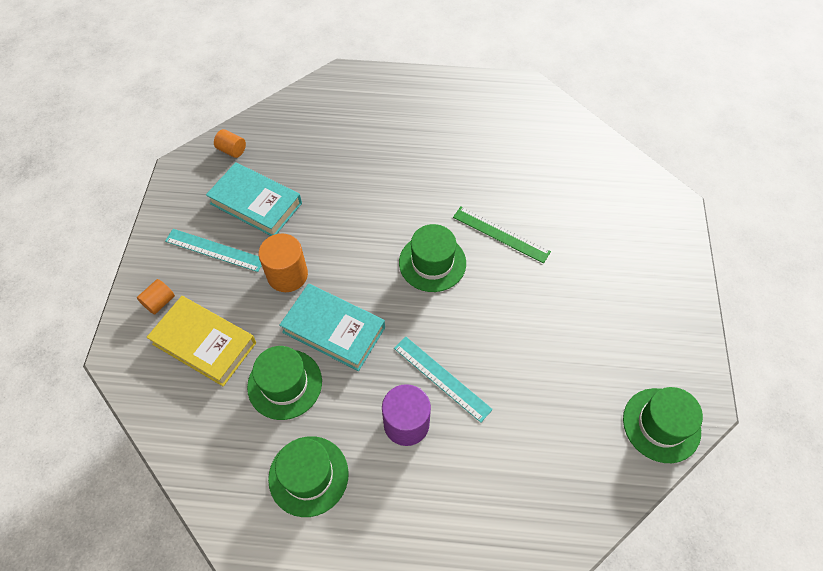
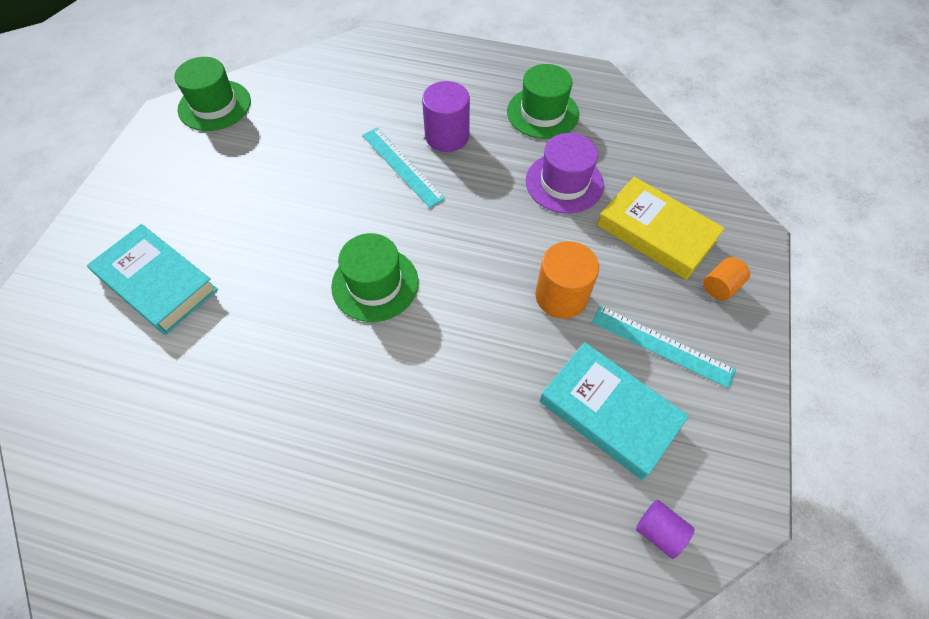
camera: 170 degrees left, 0 degrees up
(232, 150) = (659, 531): orange cylinder -> purple cylinder
(285, 384) = (564, 183): green hat -> purple hat
(333, 330) = (508, 225): turquoise book -> turquoise book (158, 283)
(501, 234) = (273, 308): green ruler -> none

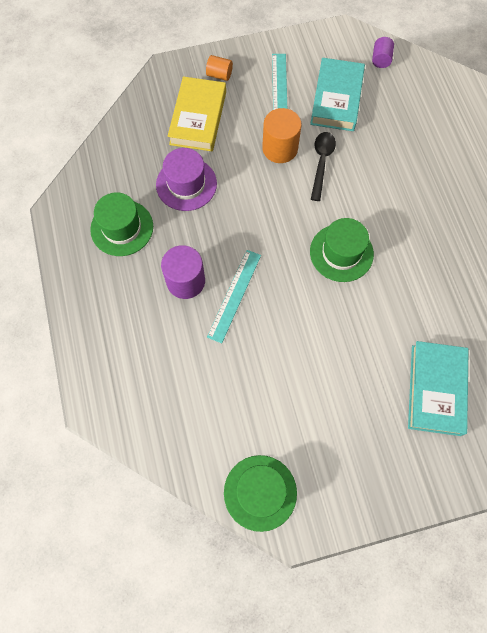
camera: 120 degrees left, 10 degrees up
(511, 332) = (321, 162): none -> black spoon

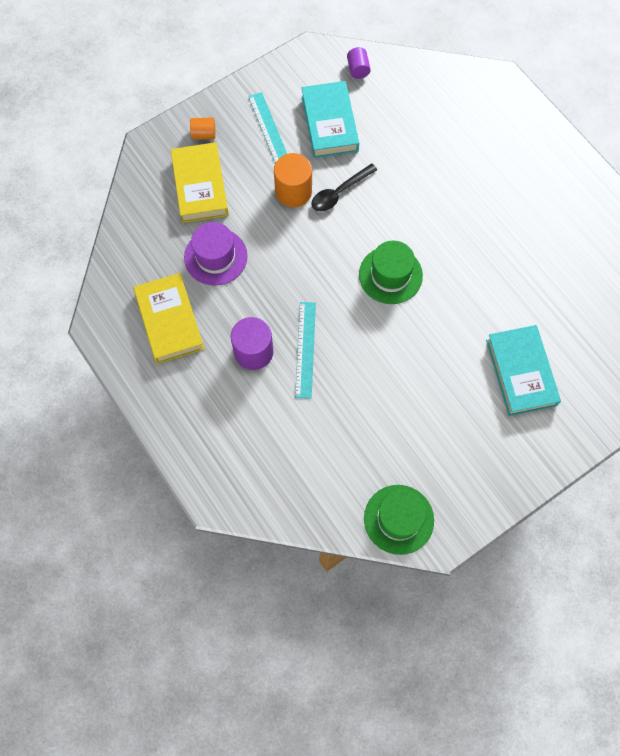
camera: 20 degrees left, 0 degrees up
(122, 228) = (169, 321): green hat -> yellow book
(321, 162) = (339, 193): black spoon -> black spoon turned 120 degrees counterclockwise

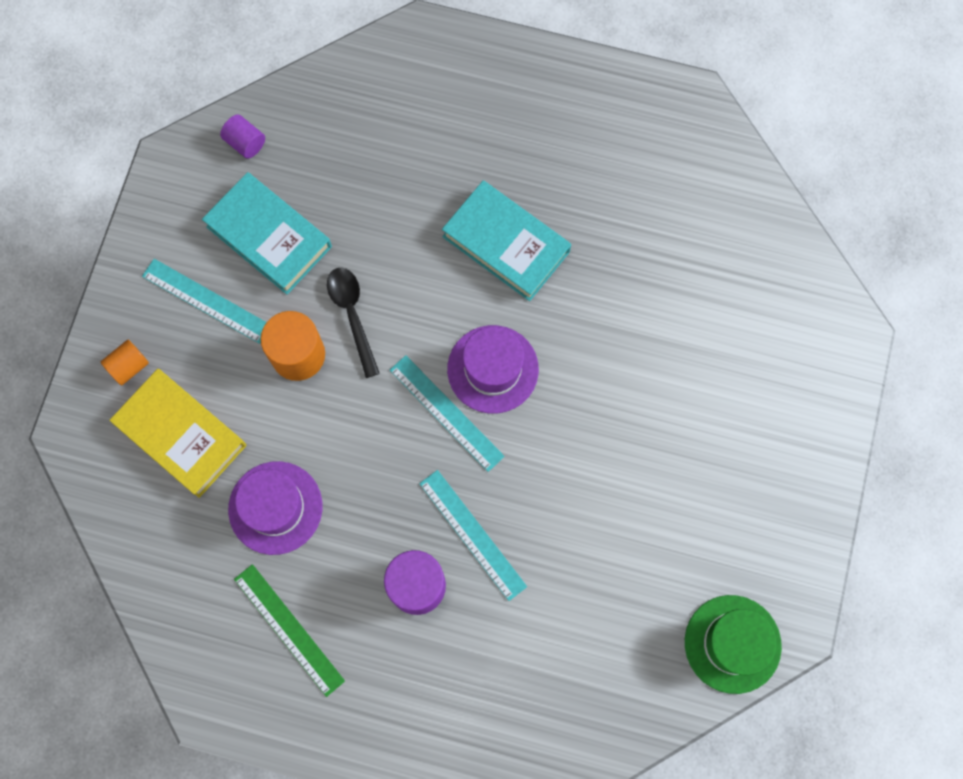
camera: 40 degrees left, 5 degrees up
(169, 321) = (289, 629): yellow book -> green ruler
(339, 193) = (352, 315): black spoon -> black spoon turned 150 degrees clockwise
(346, 278) = (446, 413): none -> turquoise ruler
(390, 275) = (493, 369): green hat -> purple hat
(520, 372) = (722, 370): turquoise book -> turquoise book (506, 244)

